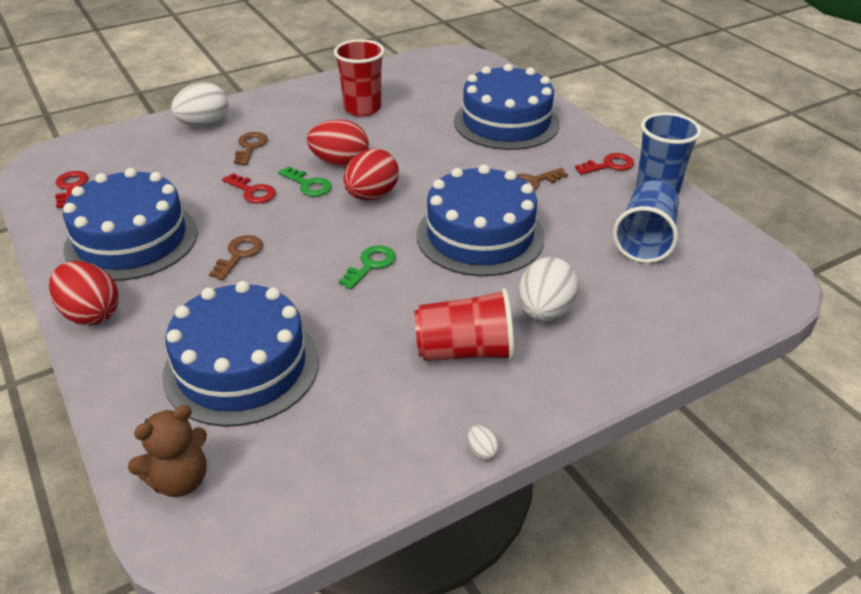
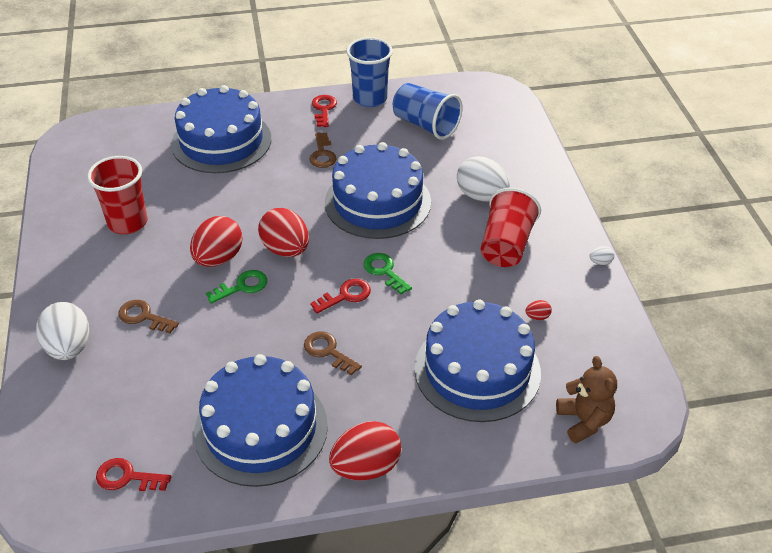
camera: 70 degrees left, 5 degrees up
(252, 191) = (229, 327): red key -> red key (346, 296)
(348, 403) = (537, 317): none -> red egg

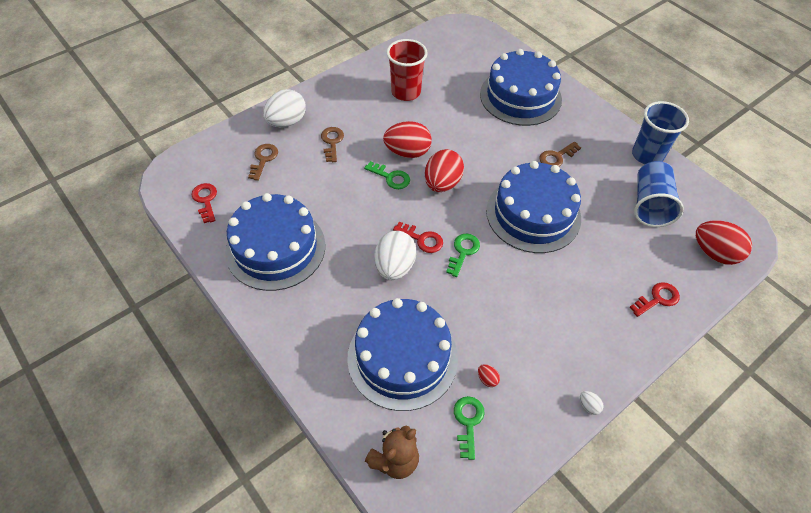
camera: 60 degrees right, 10 degrees up
(324, 109) = (607, 134): red key -> red key (657, 299)
(328, 351) = (363, 253): brown key -> brown key (263, 159)
(366, 467) = (273, 324): red egg -> red egg (714, 253)
(481, 196) = (598, 280): white egg -> white egg (394, 267)
(506, 245) = (553, 322): red cup -> none
(573, 349) = (468, 422): none -> green key

